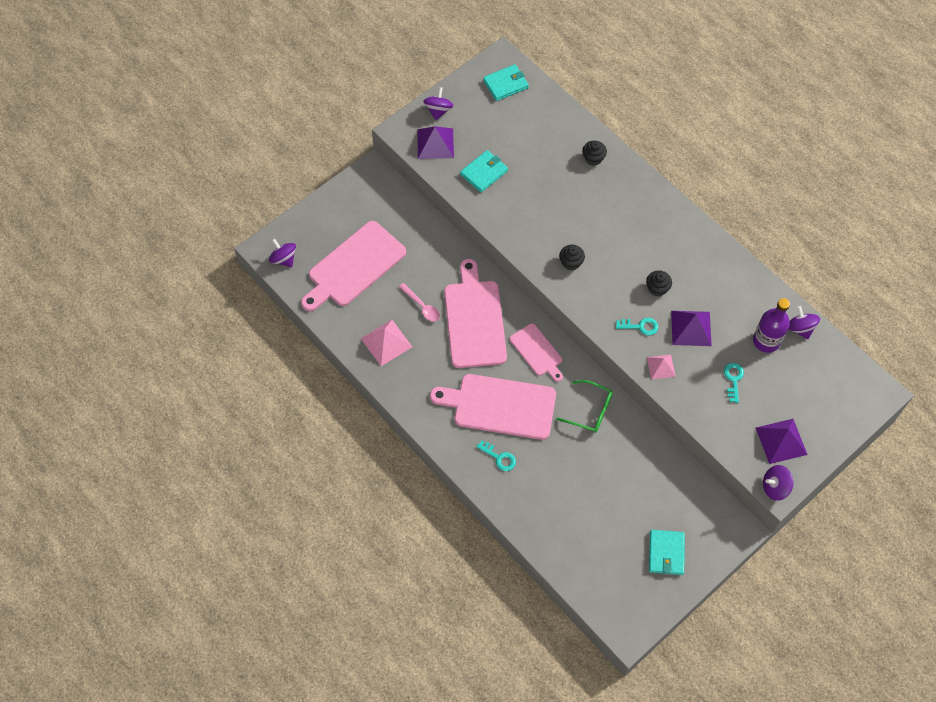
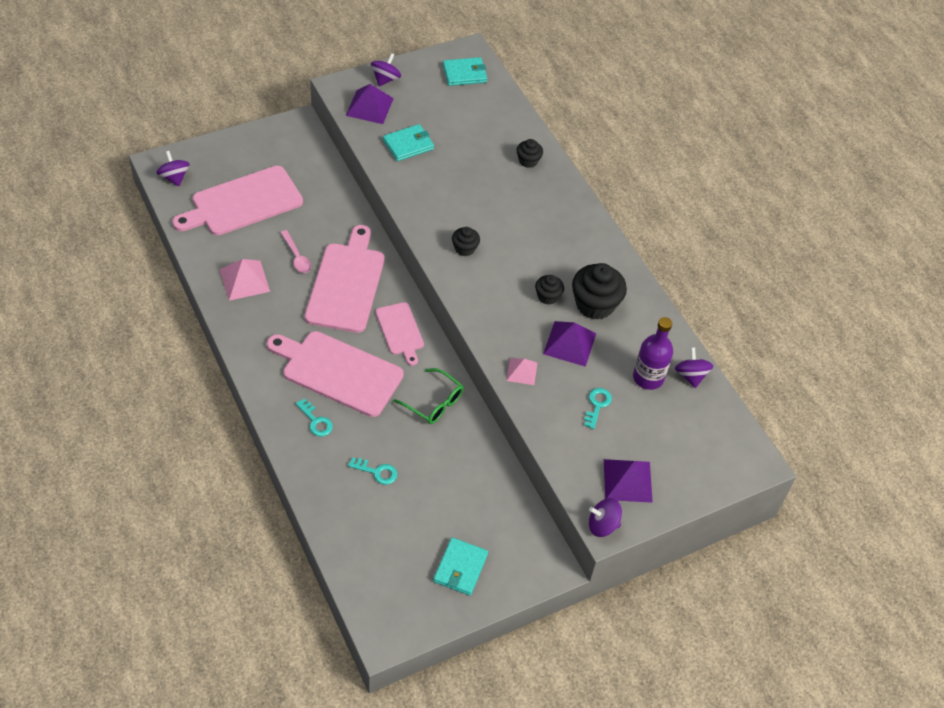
camera: 10 degrees right, 10 degrees down
(640, 326) = (514, 327): turquoise key -> turquoise key (376, 472)
(699, 284) = (595, 304): none -> black cupcake

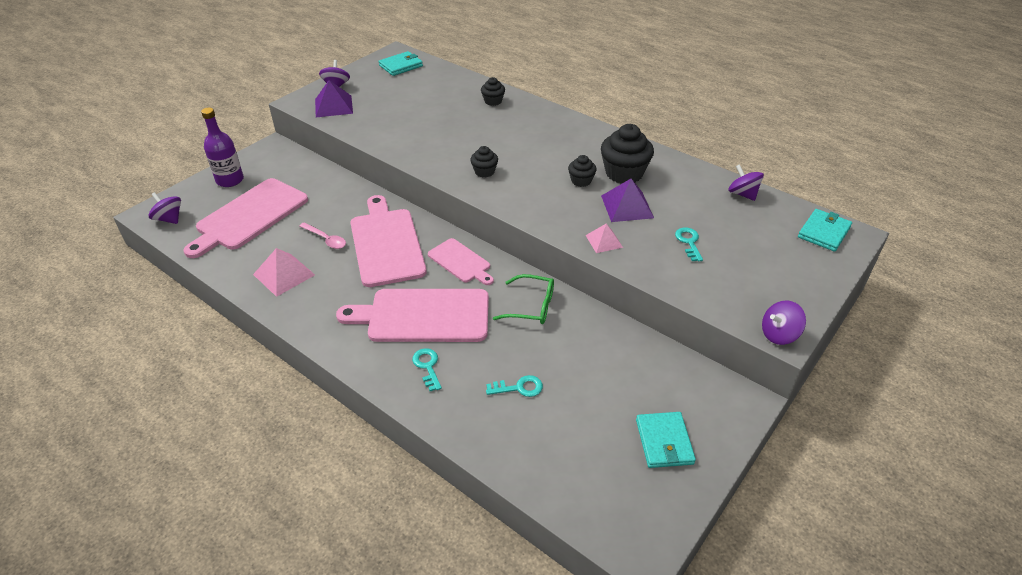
camera: 20 degrees left, 10 degrees down
(315, 421) = (427, 367): turquoise key -> turquoise key turned 135 degrees counterclockwise
(408, 145) = (384, 120): turquoise wallet -> turquoise wallet (824, 232)
(627, 480) = (766, 289): purple pyramid -> none
(648, 378) = (711, 207): purple bottle -> purple bottle (230, 180)

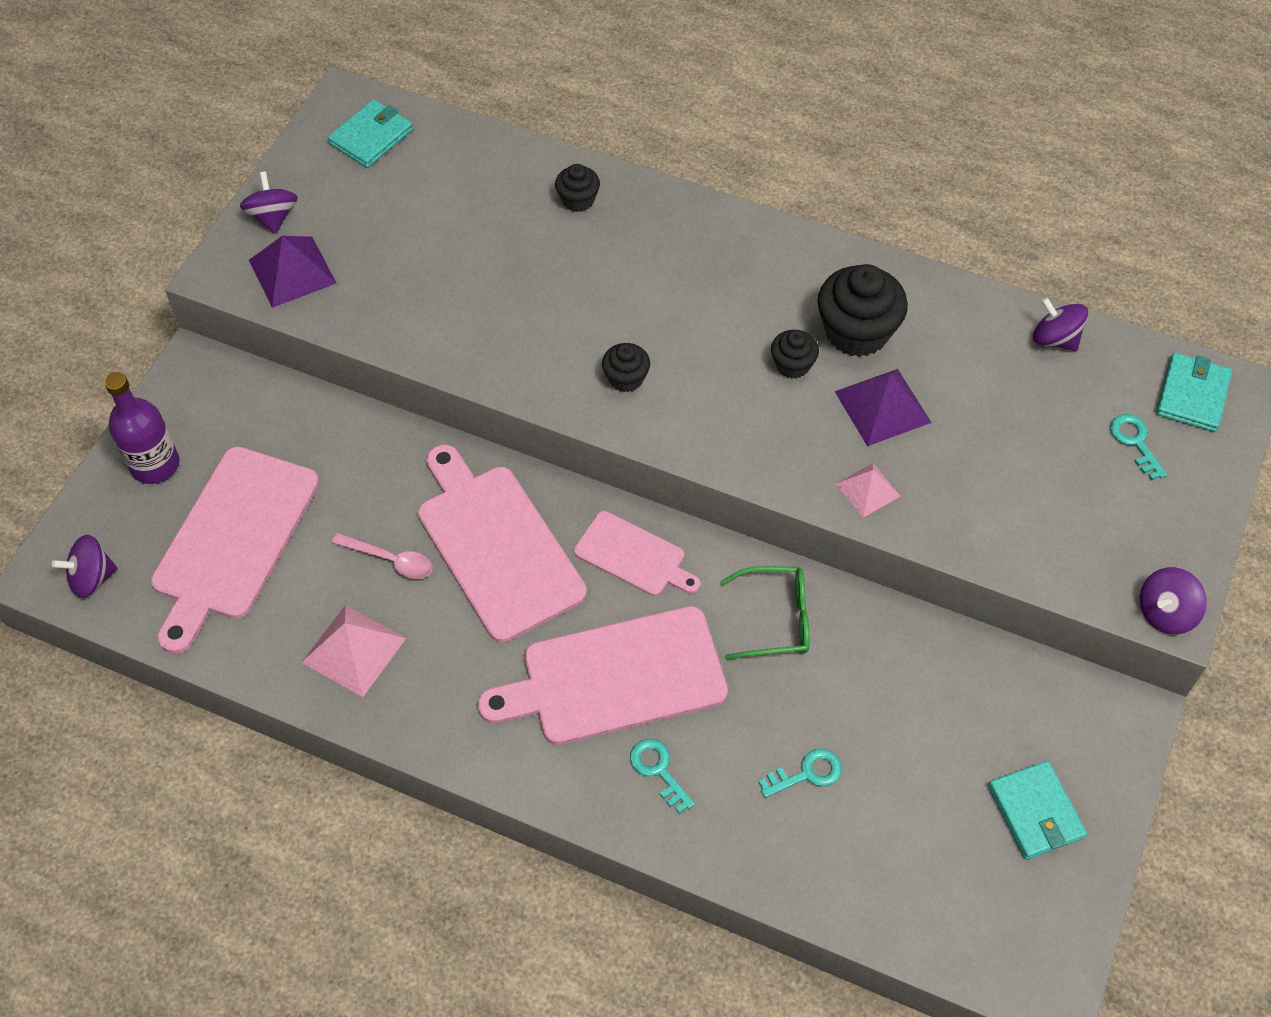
camera: 15 degrees left, 15 degrees up
(169, 219) = (92, 578): purple spinning top -> purple spinning top turned 45 degrees counterclockwise
(689, 242) = (997, 462): turquoise key -> turquoise key (1135, 442)

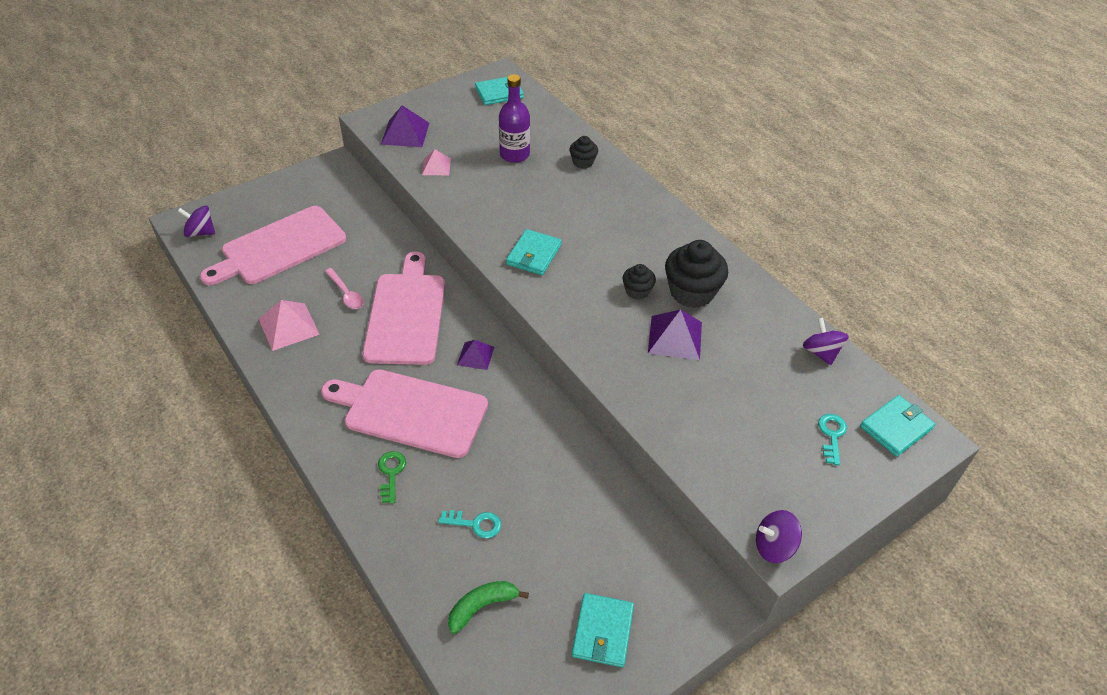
camera: 30 degrees right, 10 degrees down
(155, 465) = (276, 198): purple bottle -> purple bottle (514, 154)
(273, 217) = (418, 107): purple spinning top -> none
(626, 378) = (534, 255): black cupcake -> turquoise wallet
(633, 556) = (475, 356): pink cutting board -> purple pyramid
(658, 770) = (391, 473): turquoise key -> green key
(776, 619) = (529, 430): green glasses -> none
(868, 489) = (628, 376): pink pyramid -> pink pyramid (436, 166)
(890, 865) = (482, 607): none -> green banana

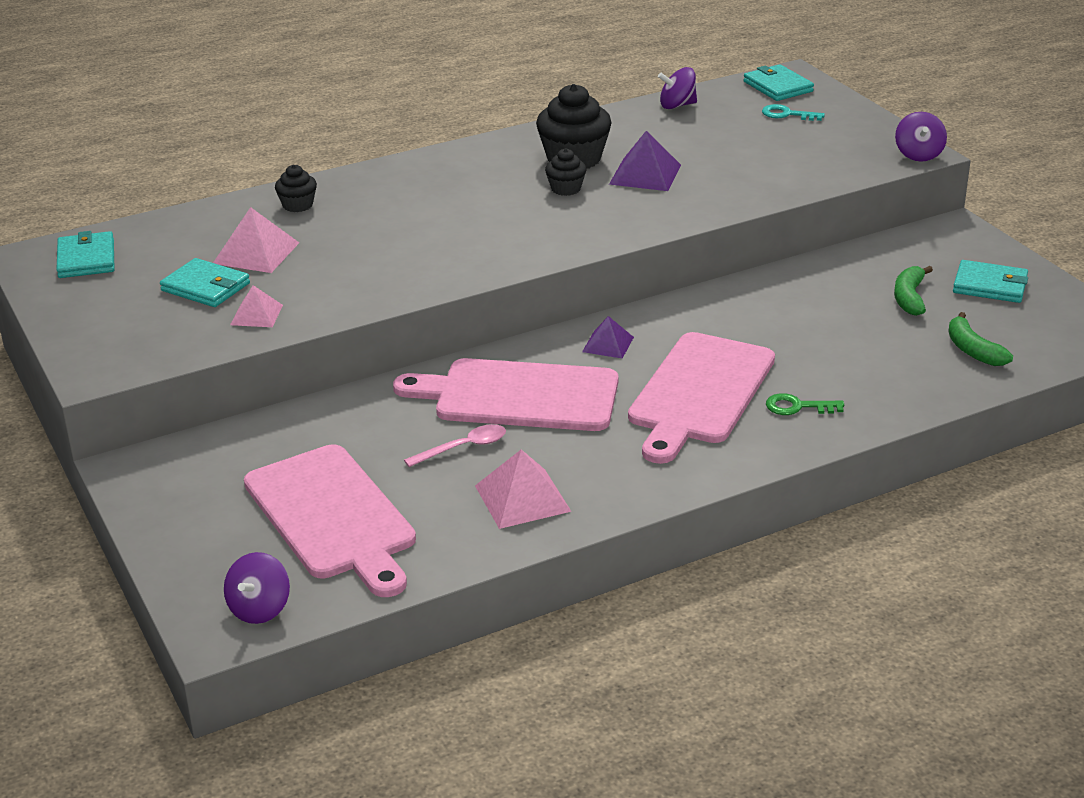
camera: 80 degrees left, 15 degrees down
(405, 133) = (153, 341): purple pyramid -> none
(475, 524) = (869, 351): turquoise key -> none
(514, 154) = (256, 253): purple bottle -> pink pyramid
(534, 255) = (482, 248): turquoise wallet -> turquoise wallet (206, 287)
(569, 559) = (909, 298): none -> green banana

